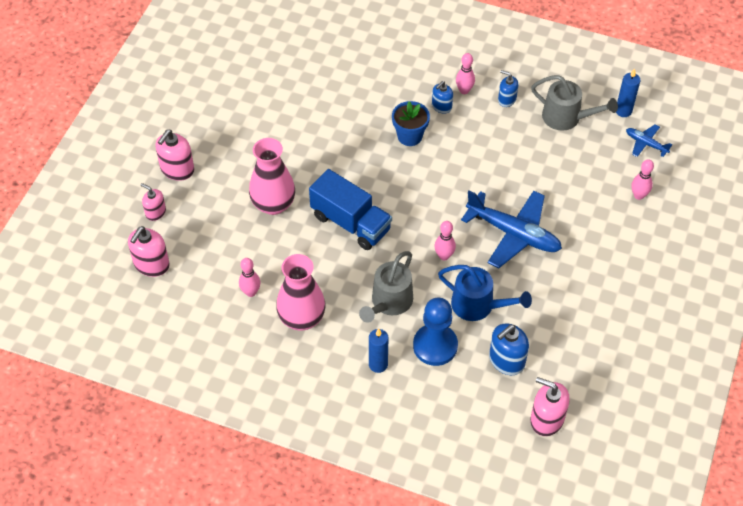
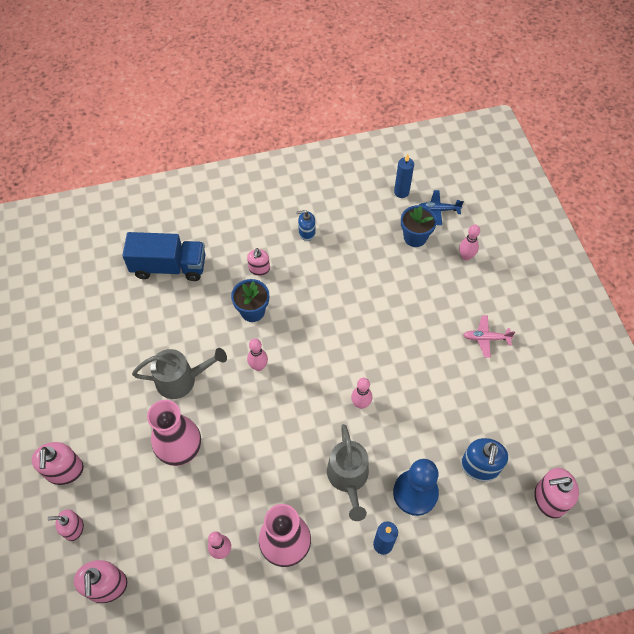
camera: 35 degrees left, 5 degrees up
(350, 223) = (261, 423): blue truck -> blue truck (169, 267)
(441, 106) = (259, 269): blue soap dispenser -> pink soap dispenser
(464, 90) = (267, 244): pink bowling pin -> pink bowling pin (258, 366)
(478, 306) = (421, 431): blue watering can -> none
(514, 234) = (400, 348): blue plane -> none
(567, 118) = (364, 222): grey watering can -> grey watering can (182, 379)
(598, 270) = (485, 338): none -> pink plane
(604, 155) = (415, 237): none -> blue flower pot

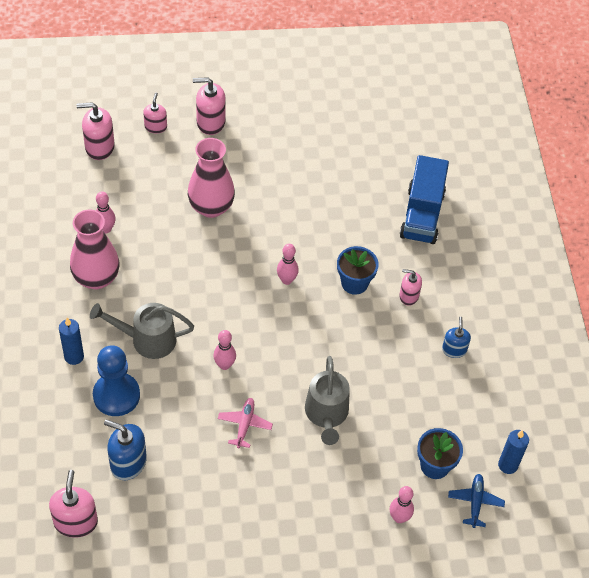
camera: 95 degrees right, 5 degrees down
(182, 379) = (284, 214): grey watering can -> grey watering can (326, 415)
(485, 338) = (280, 510): pink plane -> pink plane (244, 424)

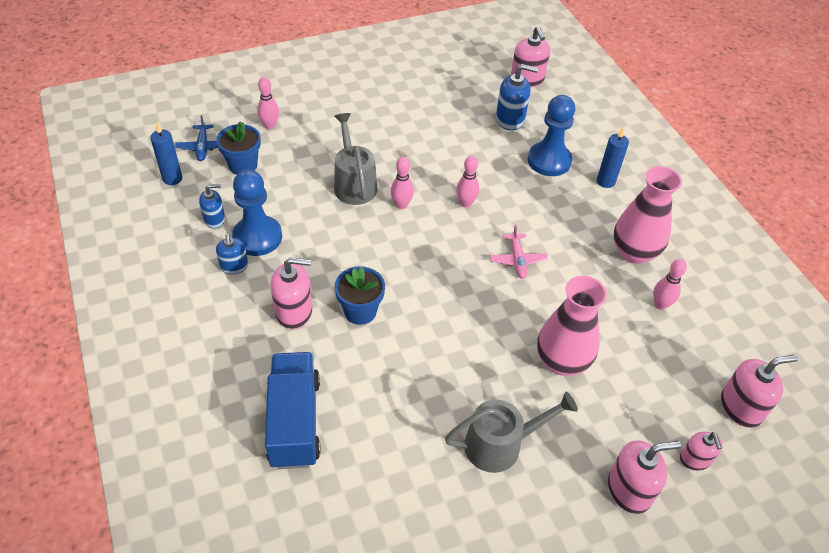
camera: 165 degrees right, 5 degrees down
(147, 339) = (550, 209): grey watering can -> grey watering can (501, 444)
(244, 424) = (426, 162): pink plane -> pink plane (517, 260)
(286, 280) = (437, 296): pink bowling pin -> pink bowling pin (401, 205)
(408, 296) = (294, 311): pink soap dispenser -> pink soap dispenser, size x1.59
(430, 375) = (257, 237): none -> blue pawn
(468, 404) = (214, 219): none -> blue soap dispenser

